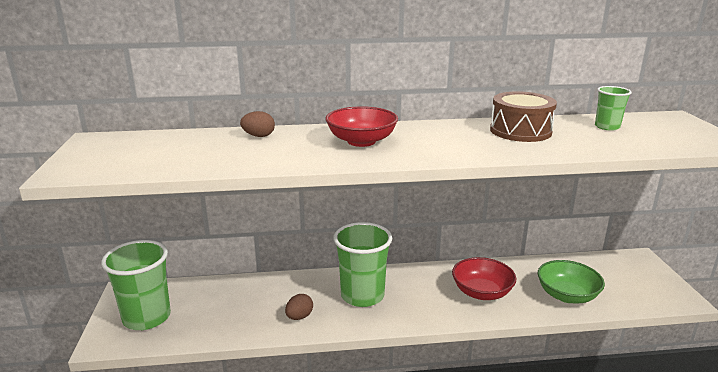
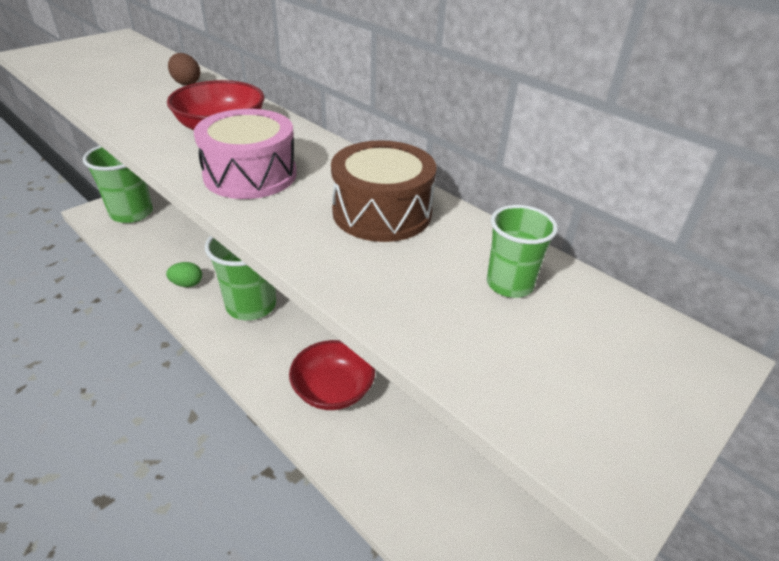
camera: 50 degrees right, 15 degrees up
(299, 317) = (187, 284): brown egg -> green egg
(440, 147) = (250, 175): none -> pink drum
(567, 295) = (398, 475): green bowl -> none

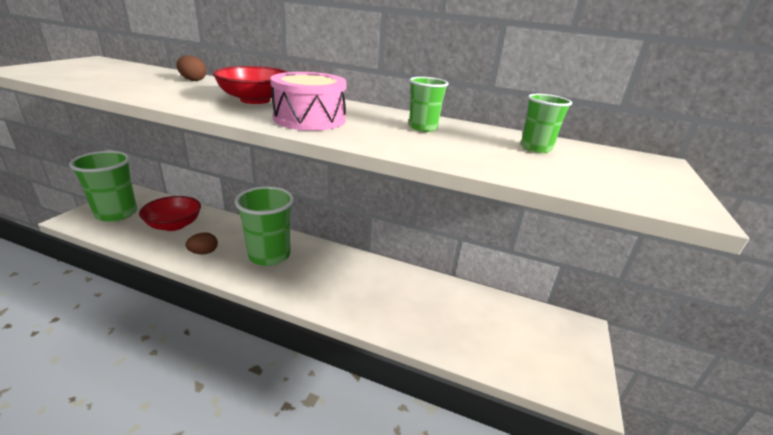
camera: 25 degrees left, 10 degrees down
(187, 284) = (204, 252): green egg -> brown egg
(333, 390) = (370, 293): red bowl -> red bowl (174, 225)
(382, 212) = (423, 128): brown drum -> green cup

